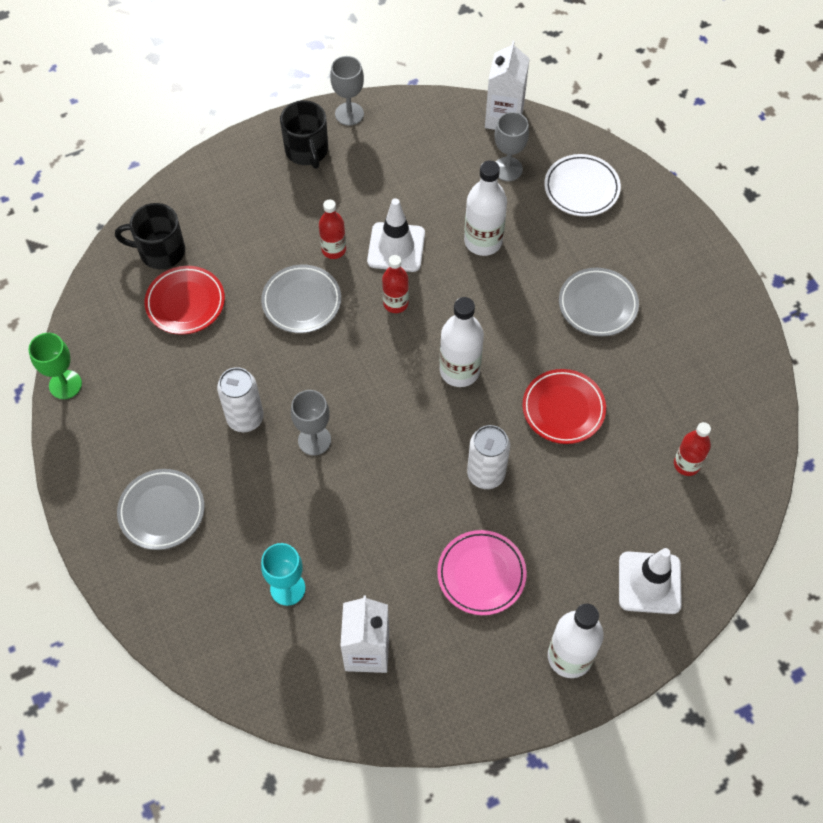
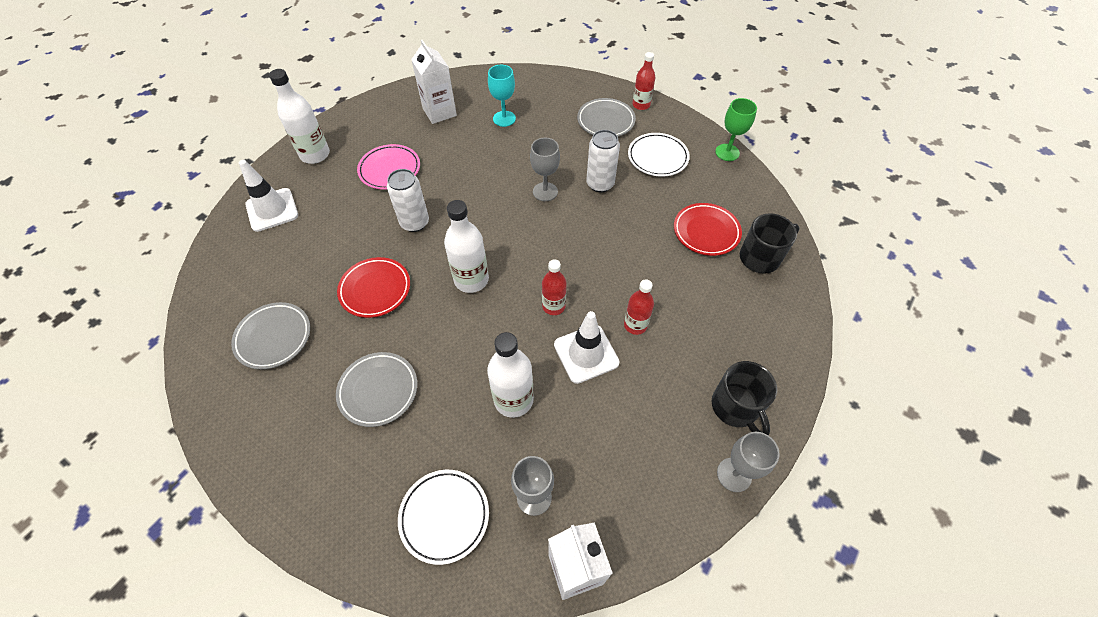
camera: 150 degrees right, 5 degrees down
(149, 420) = (657, 157): none -> white plate
(301, 301) = (626, 272): grey plate -> grey plate (273, 337)
(307, 151) = (735, 407): black mug -> black mug turned 150 degrees counterclockwise
(686, 464) = (260, 294): red bottle -> red bottle (641, 105)

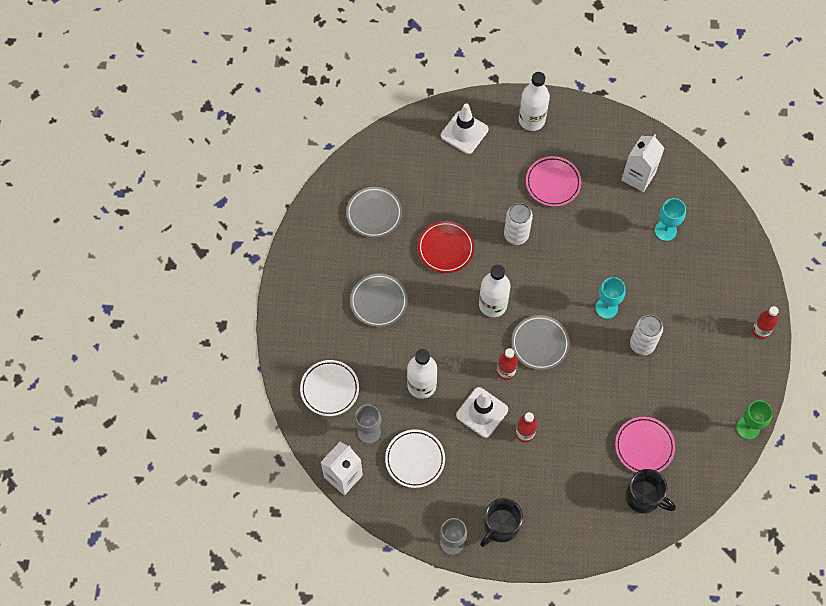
camera: 60 degrees right, 10 degrees up
(545, 192) = (606, 308): grey goblet -> turquoise goblet
(605, 121) = (719, 312): grey plate -> grey plate (540, 344)
(657, 157) = (703, 374): white plate -> white plate (415, 459)
(706, 232) = (644, 446): red plate -> pink plate

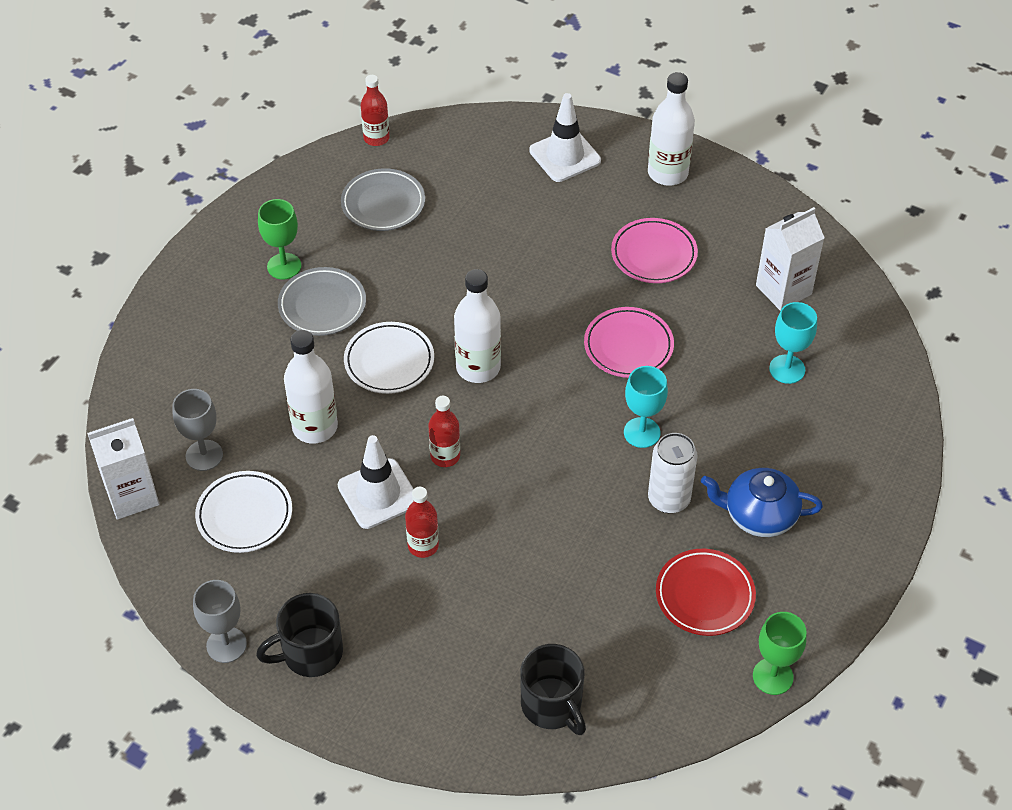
camera: 25 degrees right, 15 degrees down
(329, 389) = (186, 383): white plate -> white plate (389, 361)
(340, 284) = (284, 266): none -> green goblet
(445, 248) = (454, 277): red plate -> red plate (704, 595)
(516, 235) = (563, 296): white can -> none
(540, 344) = (516, 440): grey plate -> none
(644, 446) = (593, 635): pink plate -> pink plate (628, 346)
(695, 333) = (759, 515): none -> blue teapot
(760, 331) = (865, 552): red bottle -> red bottle (376, 138)

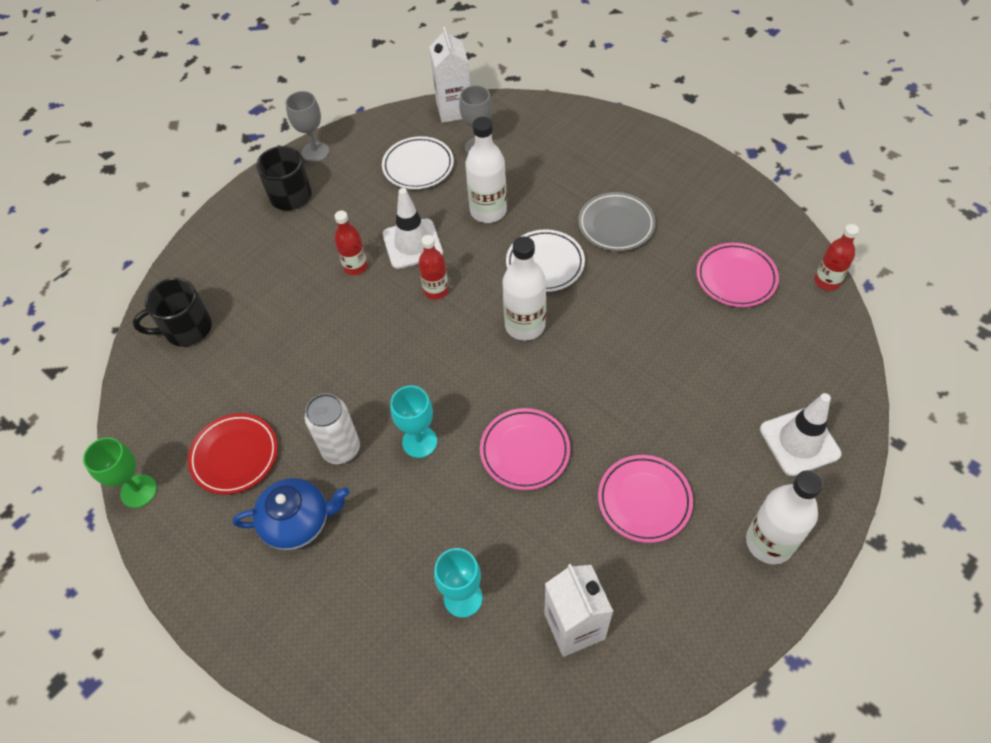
camera: 105 degrees right, 5 degrees up
(284, 266) = (664, 203): green goblet -> none
(383, 204) = (736, 278): grey plate -> pink plate
(759, 515) = (298, 522): blue teapot -> blue teapot turned 60 degrees clockwise

